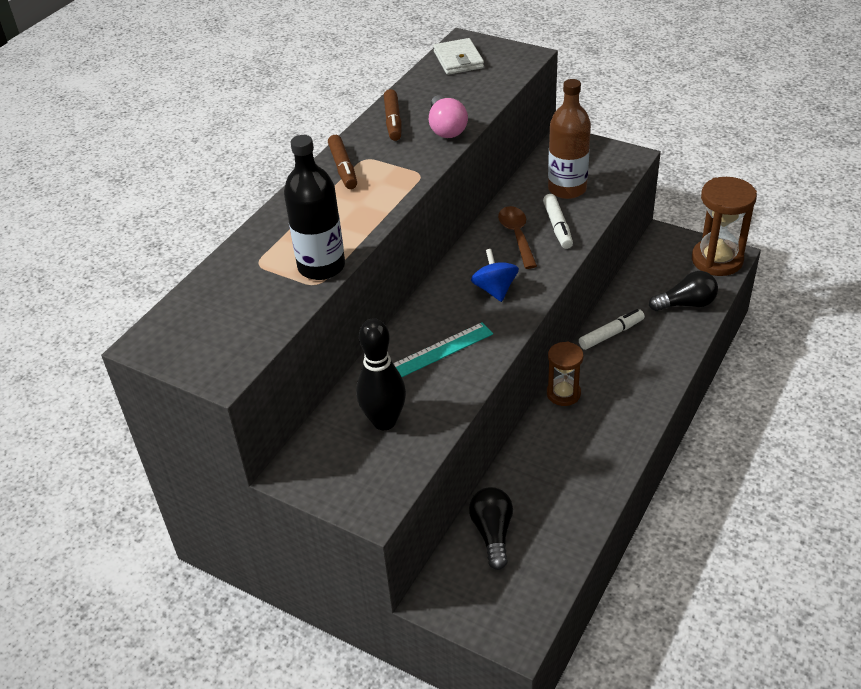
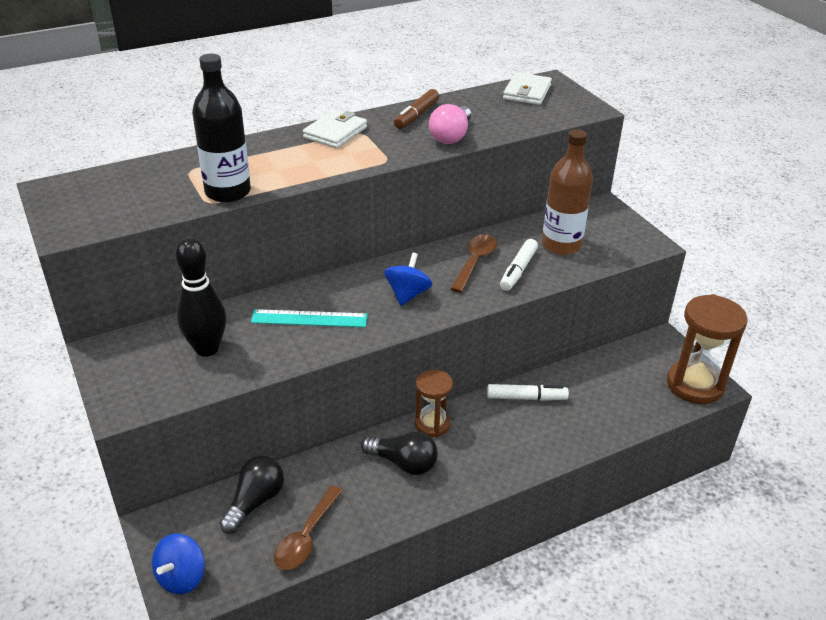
camera: 30 degrees right, 5 degrees down
(343, 168) = (335, 132): brown marker -> white wallet
(500, 623) = (181, 577): none -> blue spinning top
(561, 534) = (306, 537): none -> brown spoon
(686, 304) = (624, 407): black light bulb -> black light bulb (403, 463)

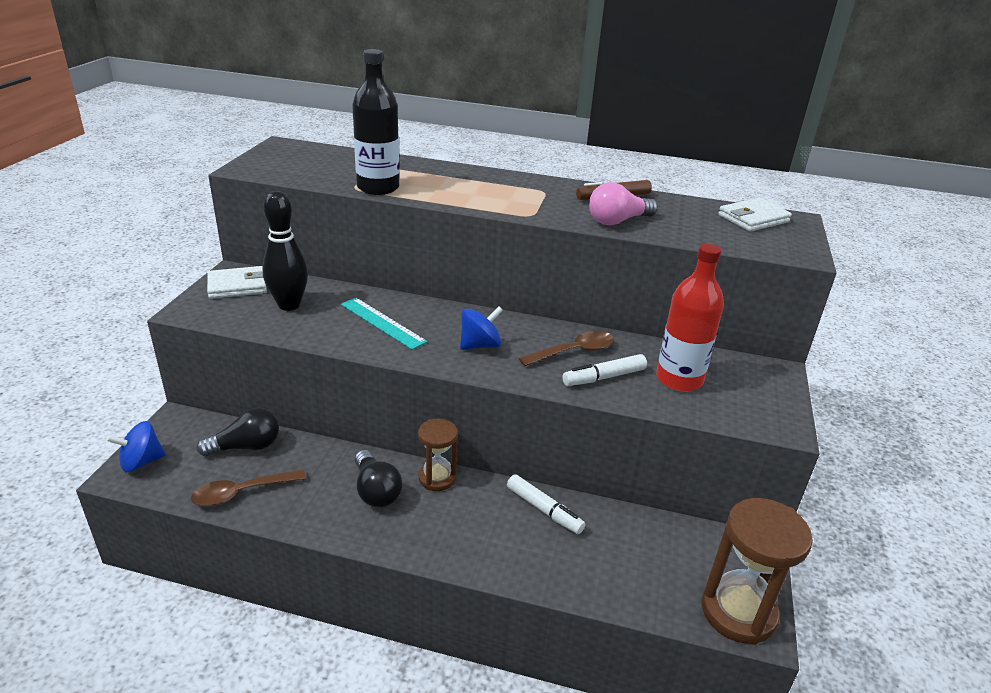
camera: 40 degrees right, 5 degrees down
(335, 132) = (523, 184): white wallet -> white wallet (237, 286)
(561, 245) = (679, 379): brown bottle -> red bottle

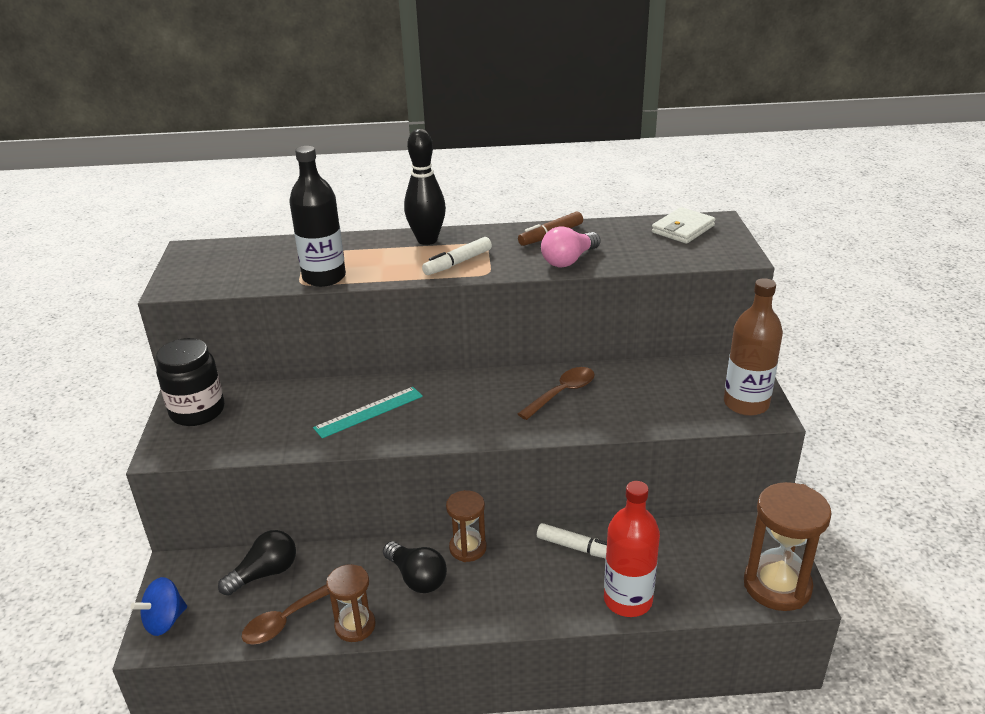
camera: 15 degrees left, 0 degrees up
(237, 286) = (197, 411): white wallet -> black jar
(289, 305) = (264, 418): black bowling pin -> black bowling pin (427, 240)
(296, 517) = (355, 626): none -> brown hourglass
(382, 323) = (369, 412): turquoise ruler -> turquoise ruler turned 60 degrees counterclockwise
(480, 345) = (474, 410): blue spinning top -> none
(604, 377) = (600, 411): white marker -> white marker (457, 263)
(679, 379) = (665, 395): red bottle -> red bottle (628, 600)
(763, 409) = (746, 404): none -> brown bottle

